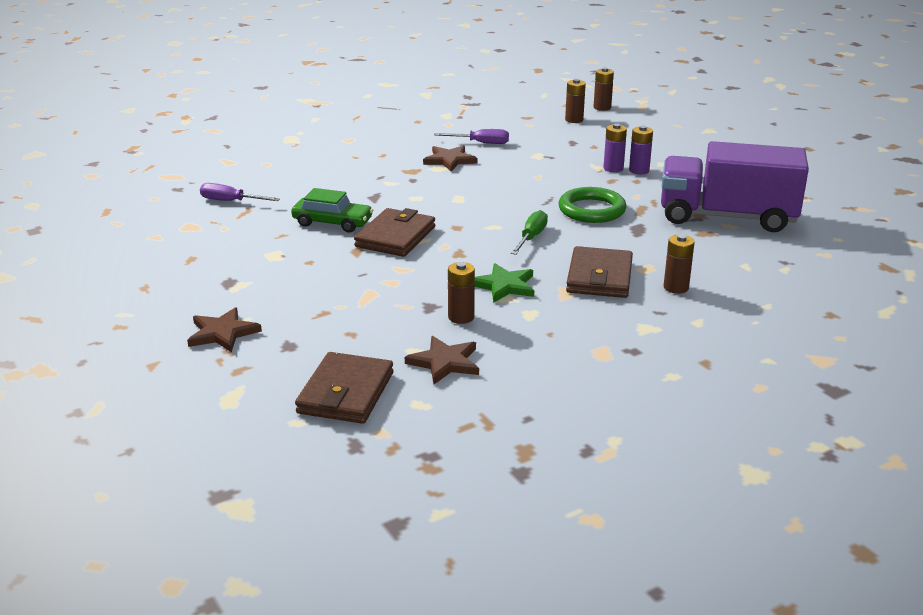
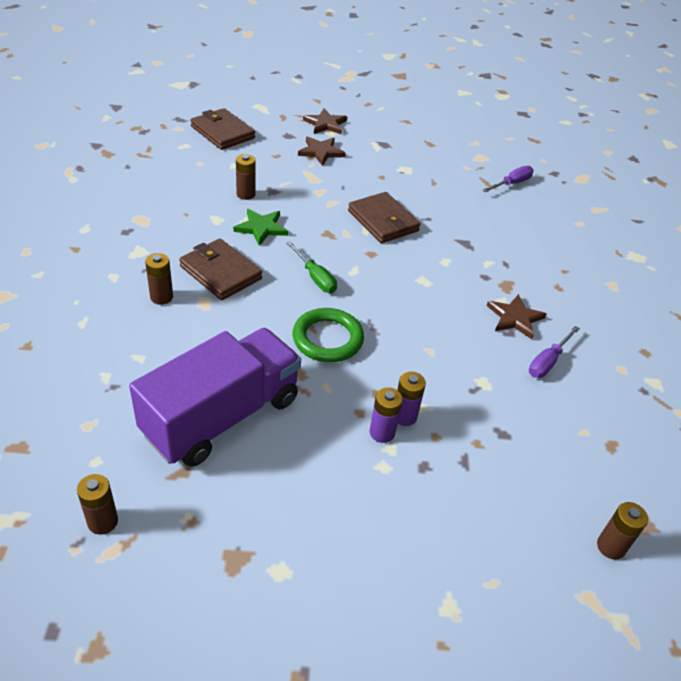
camera: 120 degrees right, 15 degrees up
(332, 223) = (434, 207): green car -> none
(445, 362) = (208, 168): brown star -> brown star (321, 152)
(574, 120) = (577, 483): brown battery -> brown battery (103, 521)

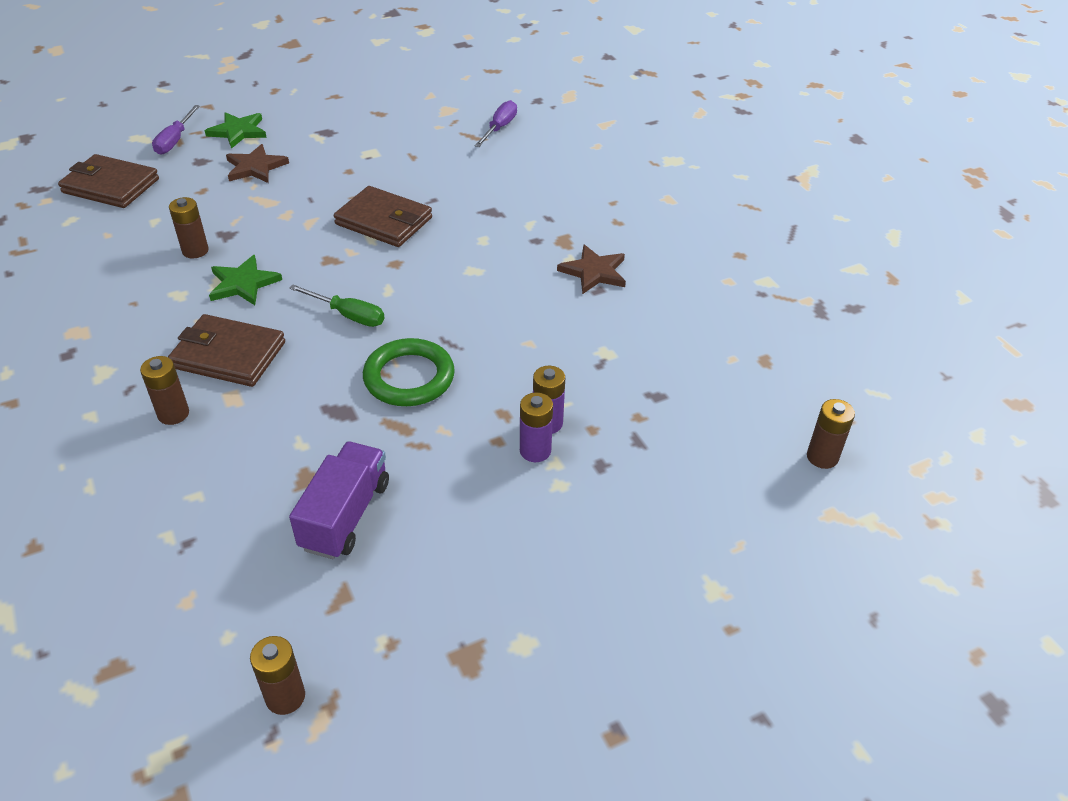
camera: 25 degrees left, 0 degrees up
(222, 416) = (345, 515): purple truck -> purple truck, size x0.58
(325, 124) = (238, 131): brown star -> green star
(548, 362) = (655, 303): purple screwdriver -> purple screwdriver (175, 140)

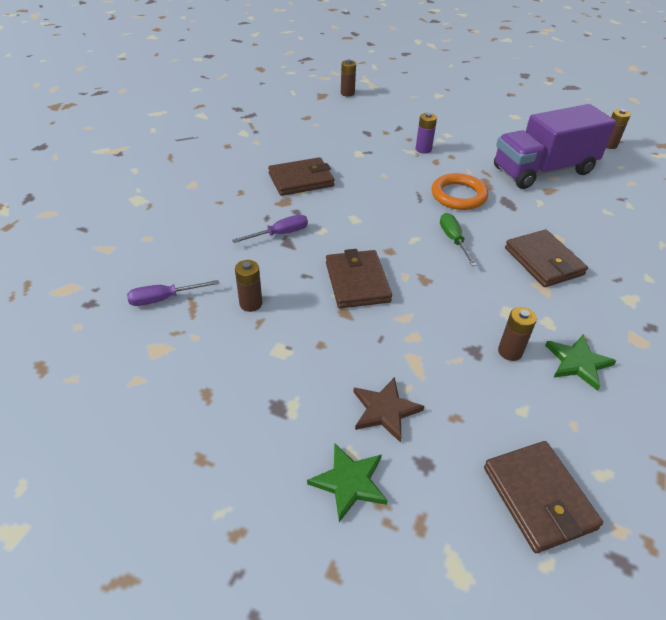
camera: 130 degrees left, 0 degrees up
(173, 414) = (597, 250): brown battery -> brown battery (251, 304)
(175, 140) = (423, 526): purple screwdriver -> purple screwdriver (280, 234)
(243, 283) = (497, 300): green star -> green star (577, 363)
(345, 515) = (543, 170): purple truck -> purple truck, size x1.73
(409, 377) = (458, 195): green ring -> orange ring
(535, 451) = (441, 146): purple battery -> none
(594, 272) = (301, 180): brown star -> brown wallet

